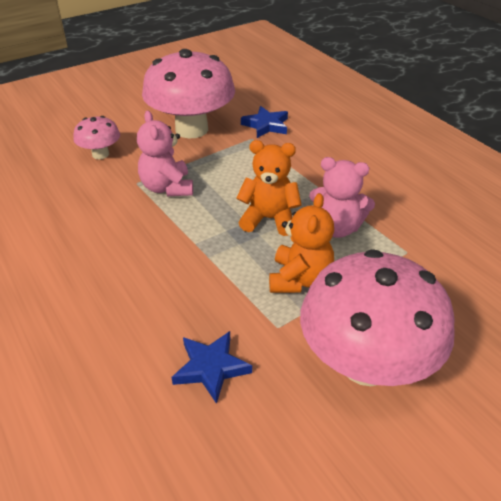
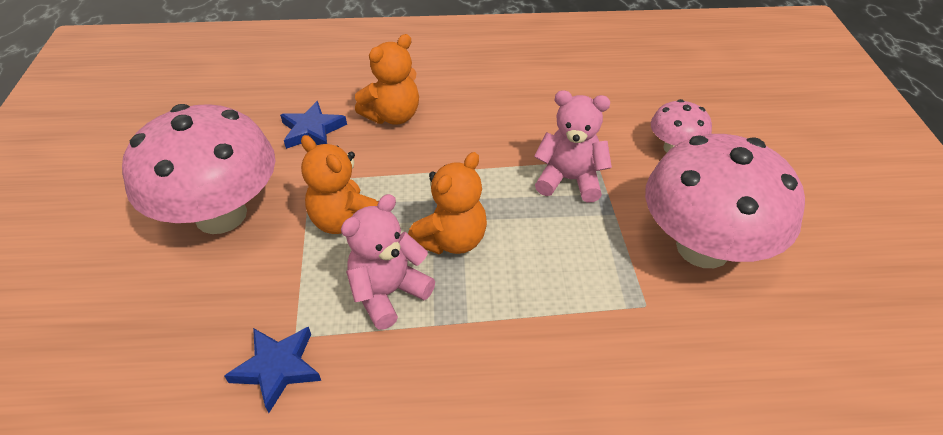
camera: 120 degrees right, 5 degrees up
(149, 316) = (393, 116): none -> orange teddy bear
(266, 125) = (677, 342): blue star -> blue star (277, 368)

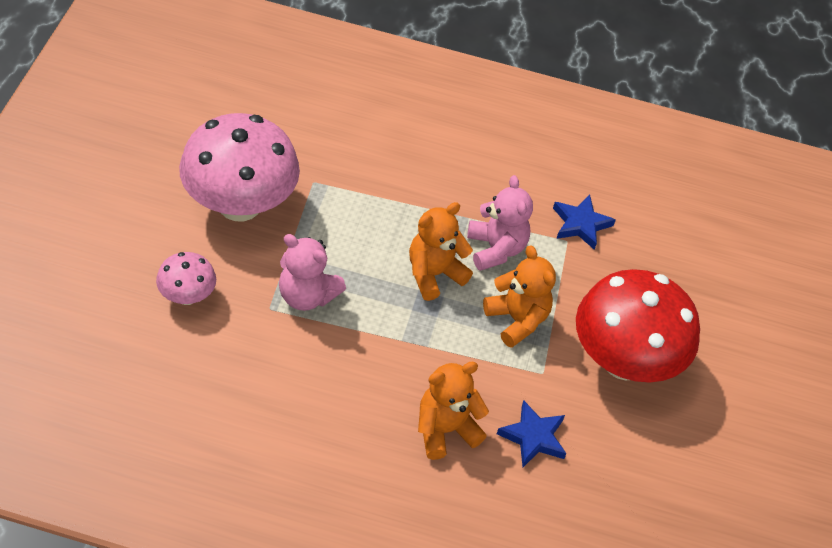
camera: 170 degrees left, 5 degrees up
(221, 215) = (624, 361): pink mushroom -> red mushroom
(388, 293) = (495, 249): pink teddy bear -> pink teddy bear turned 75 degrees counterclockwise

